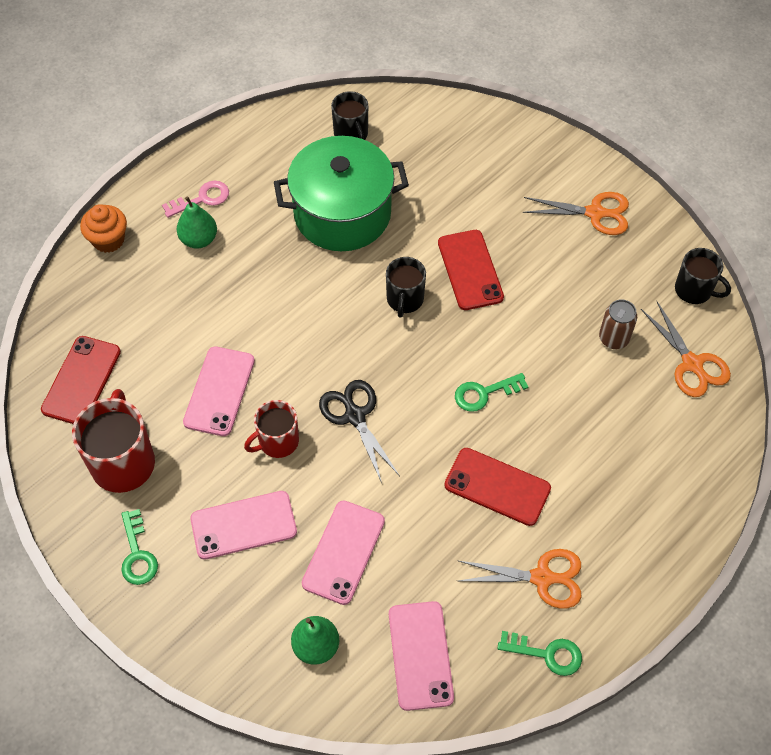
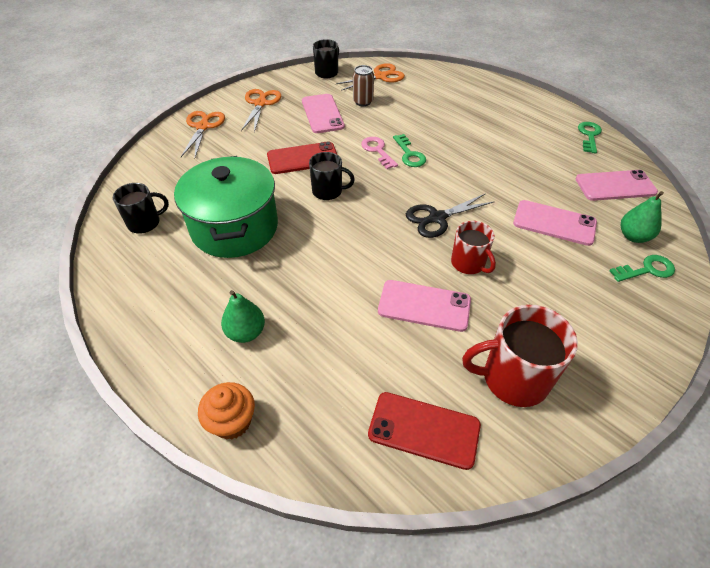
camera: 90 degrees left, 10 degrees down
(137, 554) = (604, 358): green key -> green key (647, 270)
(202, 199) = (192, 333): pink key -> pink key (377, 151)
(243, 525) = (551, 282): pink phone -> pink phone (322, 114)
(497, 487) = (481, 151): red phone -> none
(543, 578) = (540, 135): orange scissors -> orange scissors (203, 126)

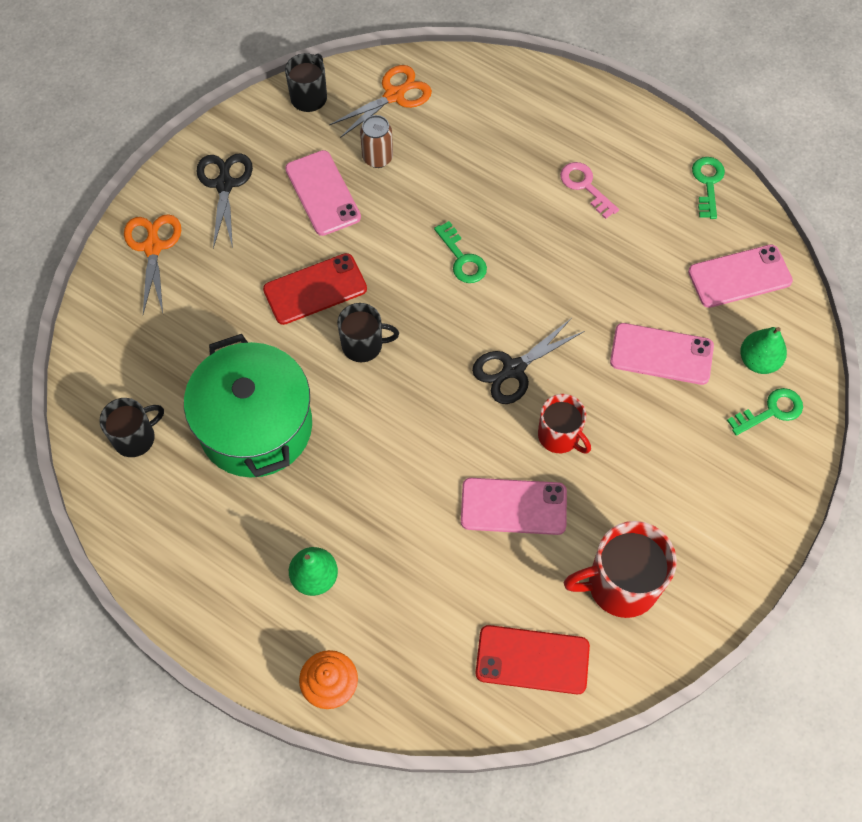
camera: 10 degrees left, 15 degrees up
(260, 103) = (224, 184): orange scissors -> black scissors
(377, 151) = (416, 258): pink key -> pink key (585, 186)

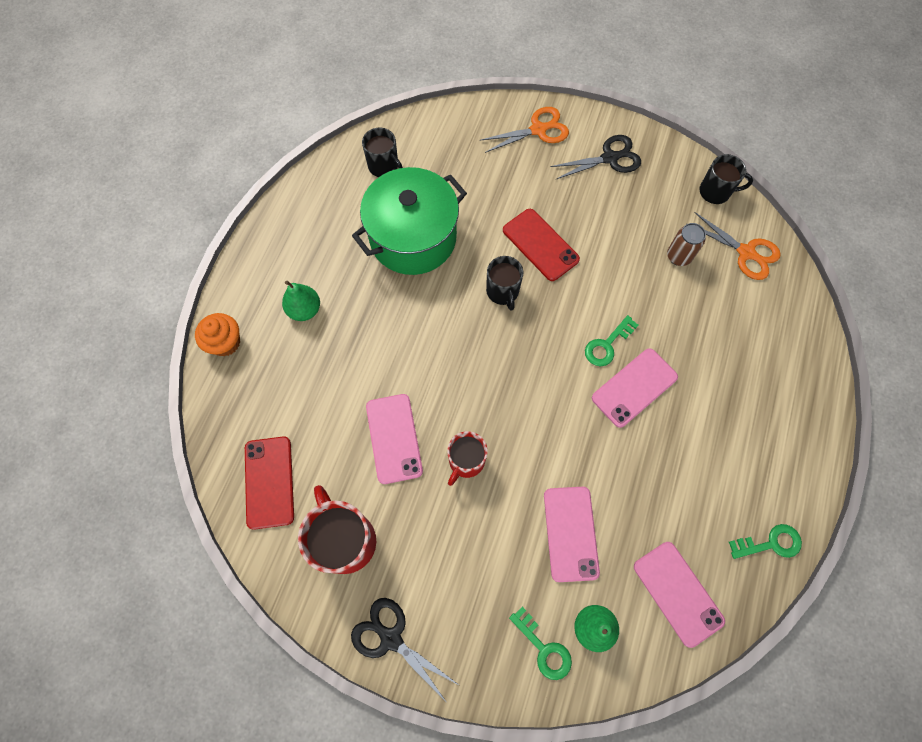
camera: 75 degrees right, 5 degrees up
(323, 193) = (629, 226): pink phone -> pink phone (634, 387)
(513, 370) = (516, 409): black scissors -> black scissors (390, 638)
(585, 186) = (720, 429): pink key -> none

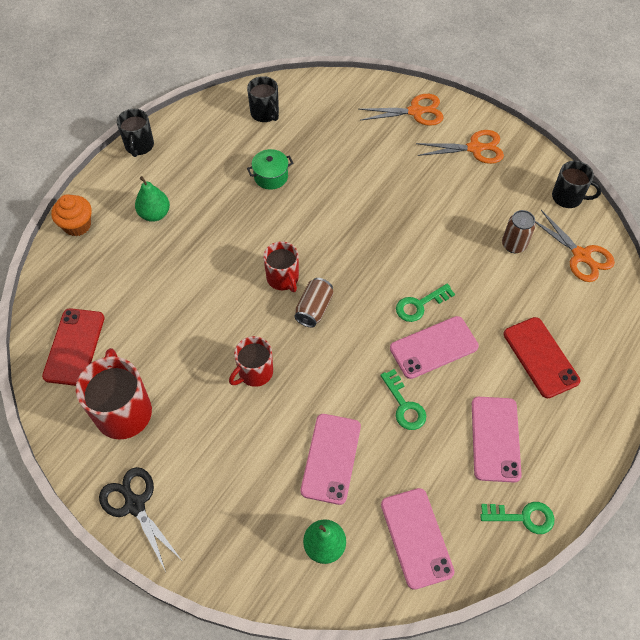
camera: 15 degrees right, 10 degrees down
(394, 438) = (196, 337): pink phone -> pink phone (495, 439)
(413, 238) = (271, 176): green pot -> green pot, size x0.42
(461, 350) = (283, 278): none -> red mug
(503, 292) = (337, 238): black mug -> black mug (139, 146)
(503, 376) = (314, 309): none -> brown can
(540, 245) = (385, 207): red phone -> red phone (540, 357)
(544, 648) = (272, 552): green key -> green key (404, 405)
(610, 158) = (475, 148): black scissors -> orange scissors

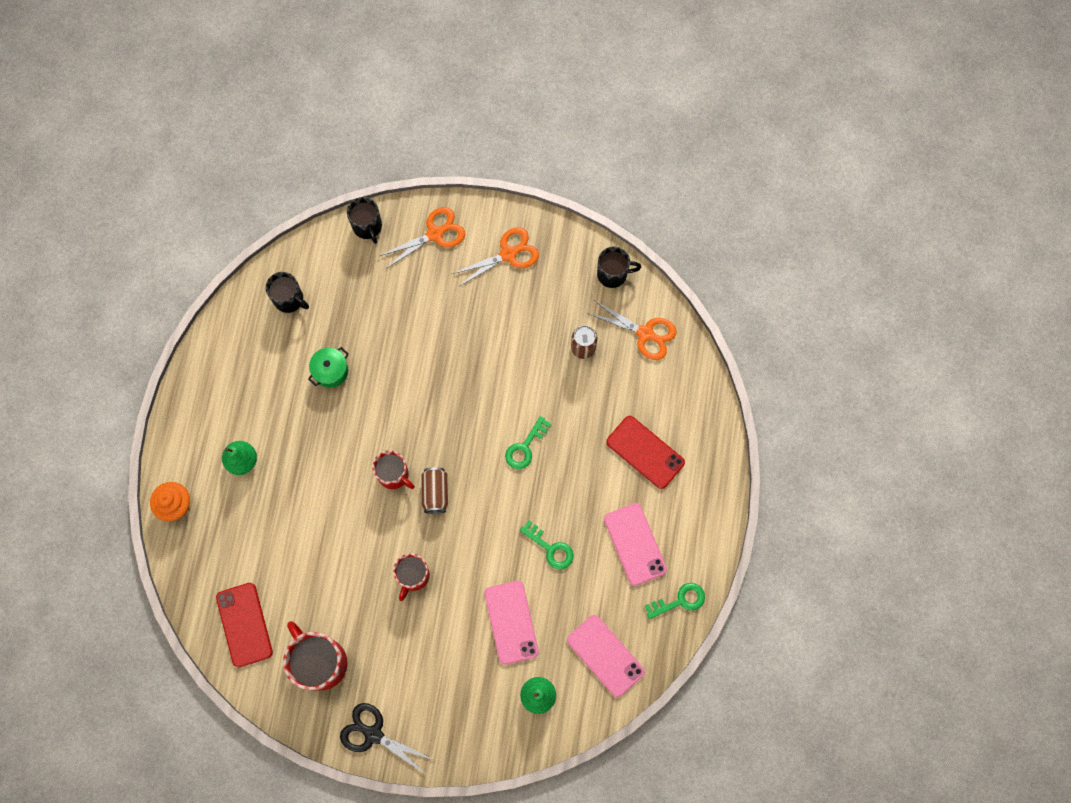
camera: 25 degrees left, 15 degrees up
(139, 146) = (185, 392): black mug -> black mug (367, 226)
(433, 347) = (553, 483): pink phone -> none

